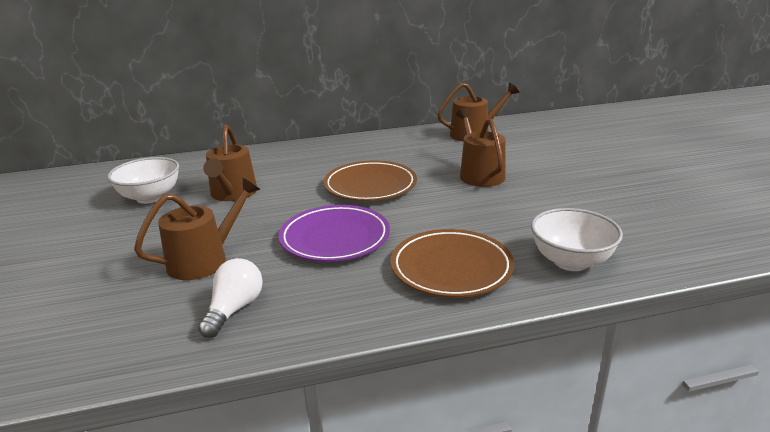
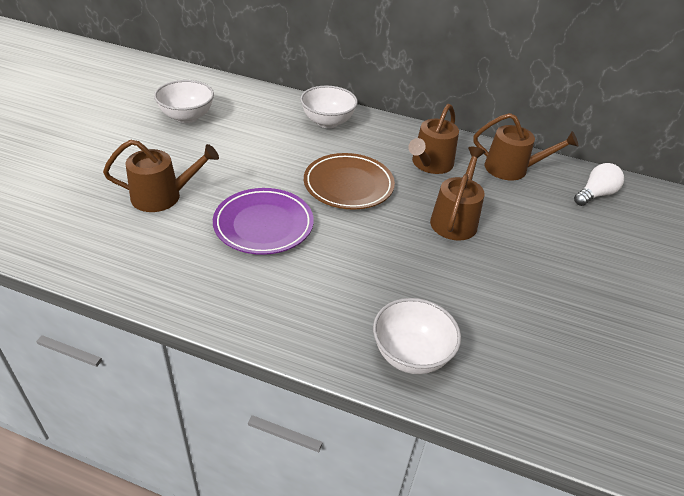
camera: 30 degrees right, 15 degrees up
(232, 194) = (242, 141): brown watering can -> brown watering can (430, 164)
(234, 309) = (138, 250): white light bulb -> white light bulb (595, 194)
(295, 156) = (327, 122): none -> white bowl
(451, 268) = (311, 303): brown plate -> none

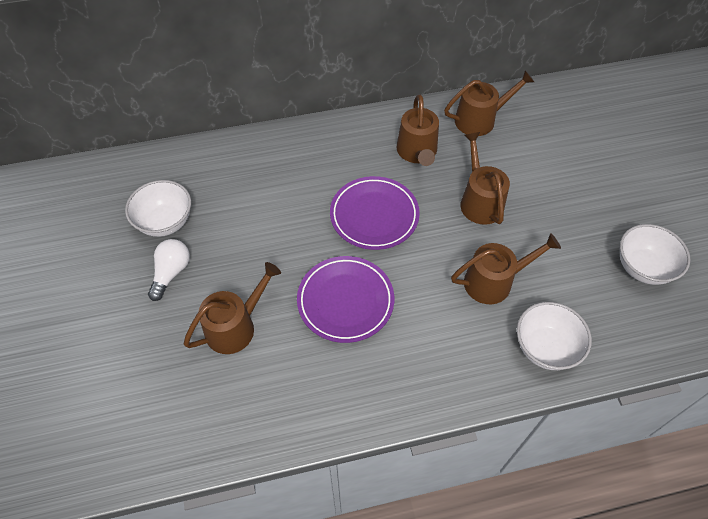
camera: 30 degrees left, 15 degrees up
(327, 122) = (296, 152): white bowl -> white bowl (643, 267)
(348, 185) = (374, 215): brown plate -> purple plate
(410, 279) = (493, 281): none -> brown watering can
(595, 194) = (554, 112): white light bulb -> white light bulb (171, 272)

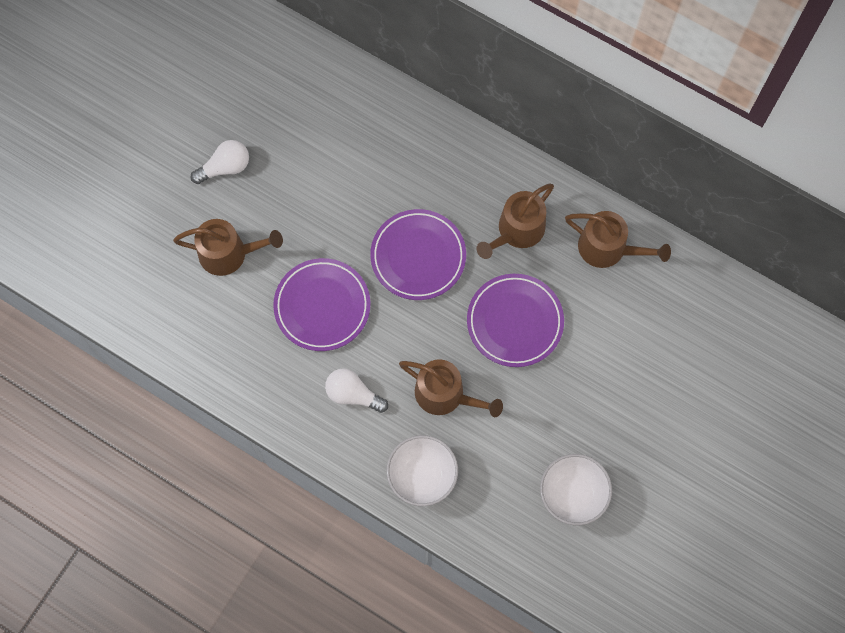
camera: 45 degrees right, 15 degrees up
(165, 222) = (259, 117): white bowl -> none
(435, 339) = (353, 394): none -> white light bulb
(480, 201) = (515, 322): brown watering can -> purple plate

